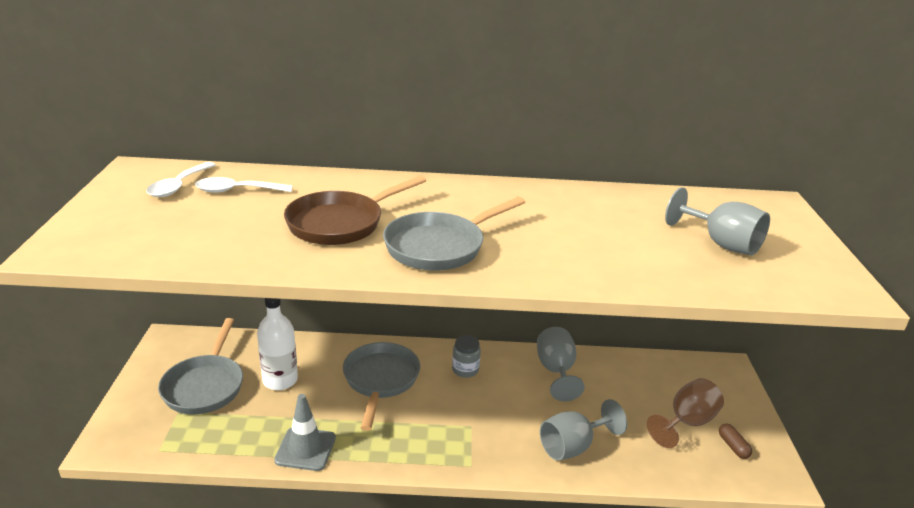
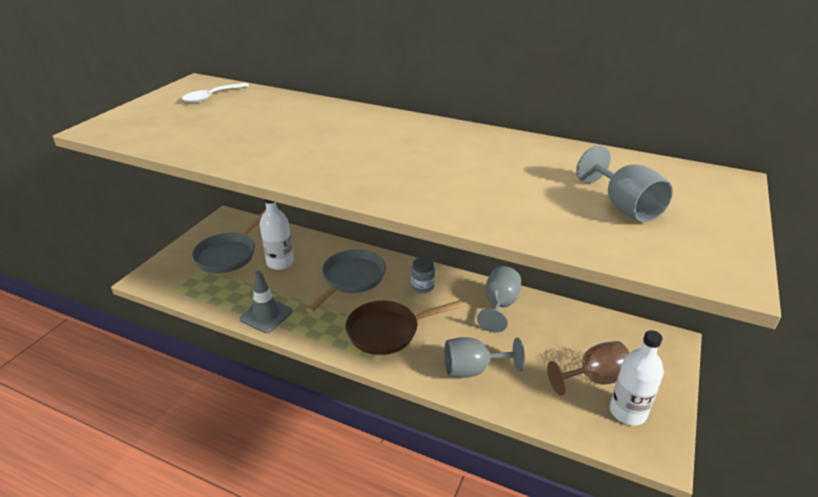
camera: 25 degrees right, 5 degrees up
(237, 191) = (247, 105): white spoon -> none
(340, 223) = (297, 138): brown pan -> brown pan (387, 331)
(439, 247) = (356, 167): grey pan -> none
(733, 446) = (627, 412): brown capsule -> white bottle

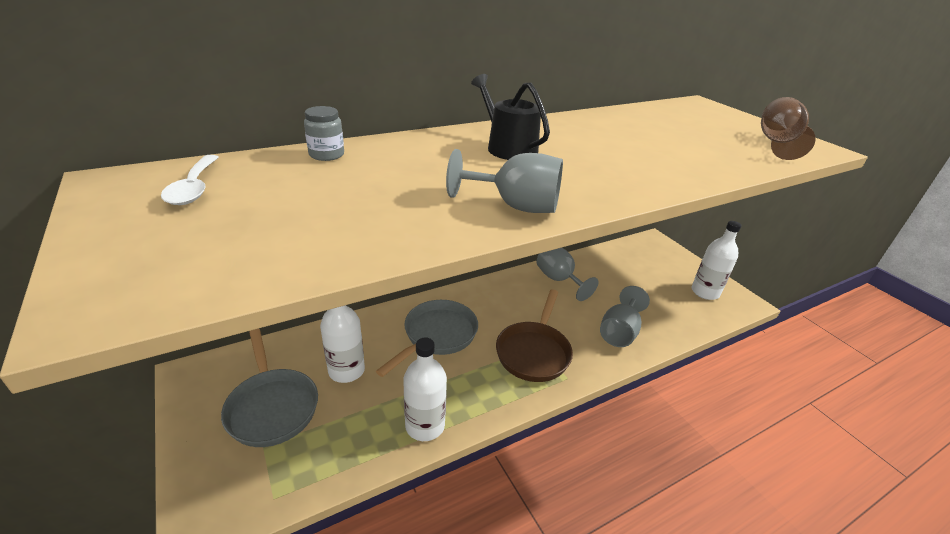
camera: 55 degrees left, 0 degrees up
(266, 315) = (425, 425): grey traffic cone -> white bottle
(351, 279) = (437, 335): grey pan -> grey pan turned 60 degrees clockwise
(402, 139) = (508, 147): none -> black watering can
(422, 286) = (495, 302): grey jar -> grey jar (326, 155)
(594, 379) = (667, 286): brown goblet -> brown goblet (777, 143)
(624, 207) = (714, 135): grey goblet -> grey goblet (515, 206)

